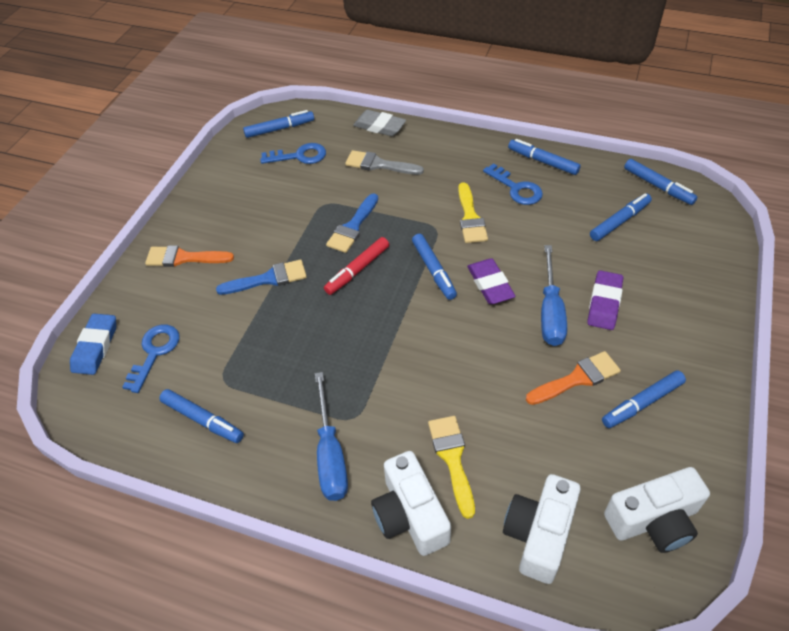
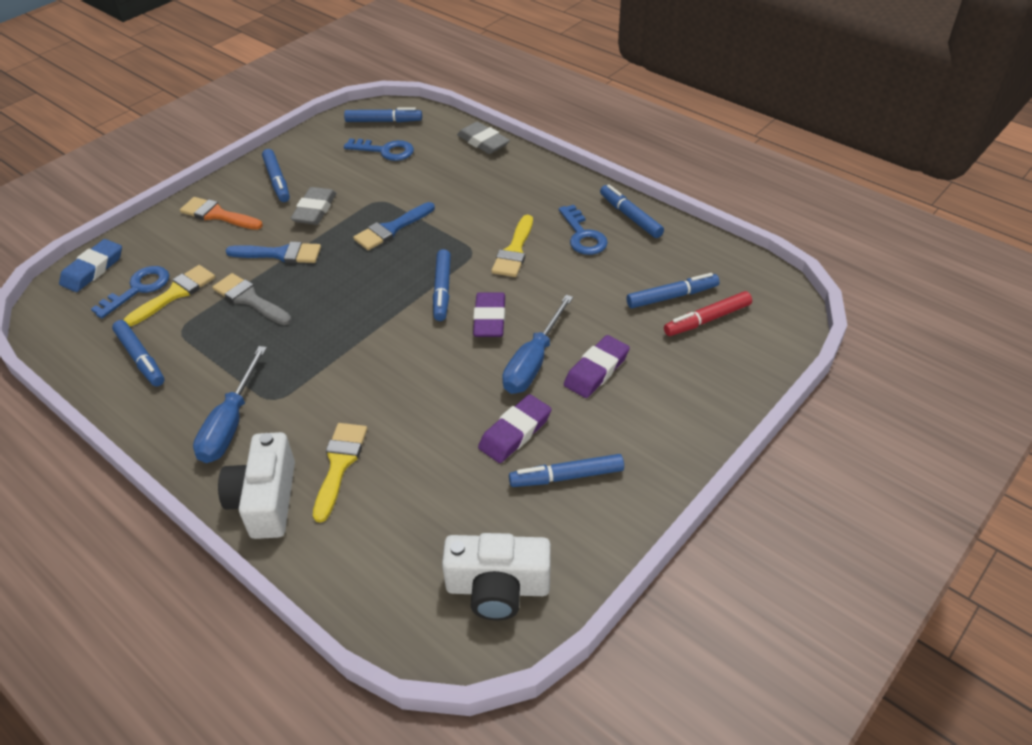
camera: 20 degrees right, 5 degrees down
(194, 346) = (175, 294): none -> yellow brush
(272, 228) = (315, 210): none -> grey eraser
(357, 270) = (368, 269): red marker -> red marker (707, 319)
(379, 164) = (457, 178): grey brush -> grey brush (250, 299)
(539, 534) = (374, 560): white camera -> none
(577, 379) = (515, 432): orange brush -> purple eraser
(658, 186) = (741, 273): blue marker -> blue marker (277, 181)

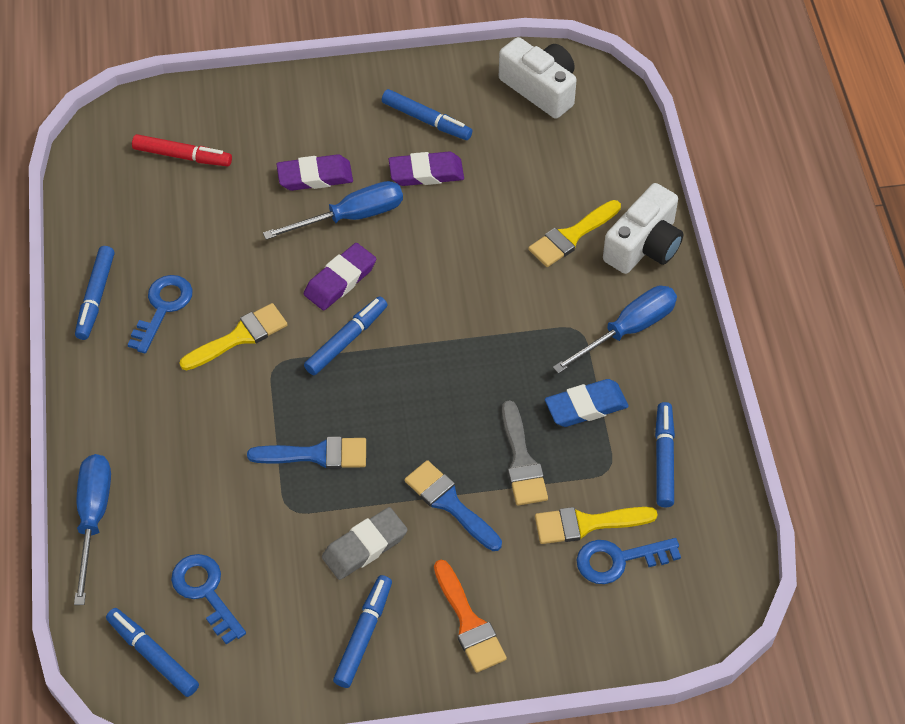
camera: 140 degrees left, 10 degrees up
(93, 269) = (650, 630): blue eraser -> blue eraser (586, 406)
(483, 142) = (93, 518): grey eraser -> blue screwdriver
(672, 296) = (178, 194): blue marker -> none

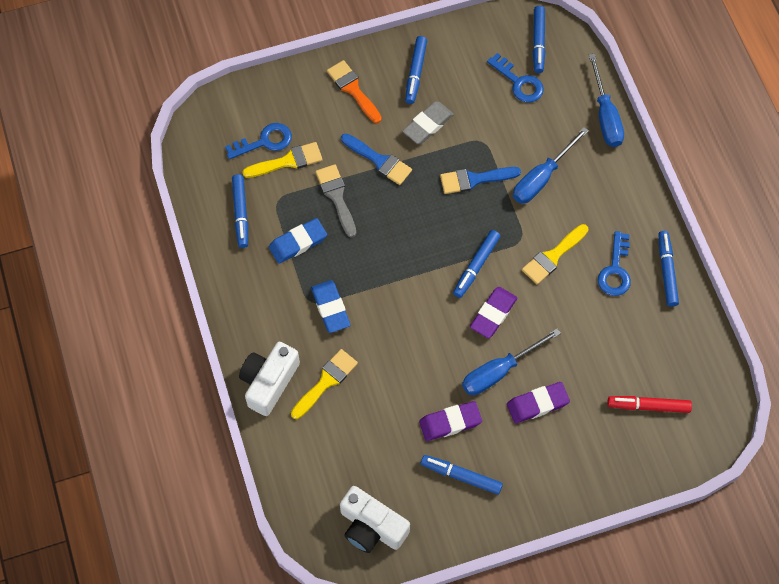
camera: 170 degrees right, 10 degrees up
(153, 655) = (538, 42): blue marker -> blue marker turned 60 degrees clockwise
(553, 318) = (330, 308): none -> blue eraser
(628, 330) = (274, 307): blue screwdriver -> blue screwdriver (541, 178)

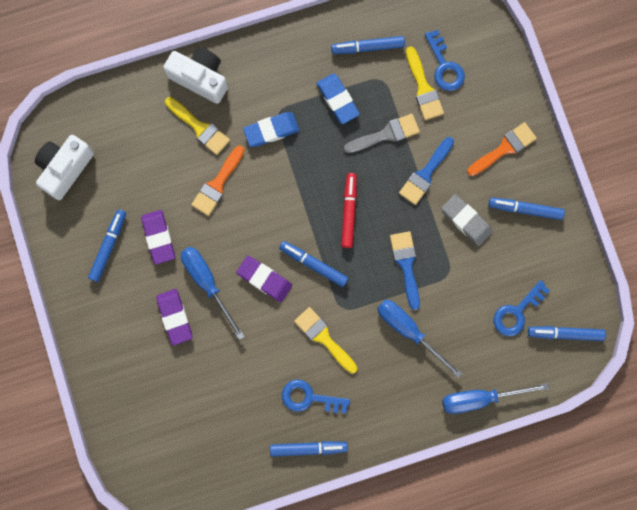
camera: 90 degrees right, 15 degrees up
(389, 362) = (217, 184): none -> orange brush
(648, 406) = (171, 420): red marker -> red marker (349, 211)

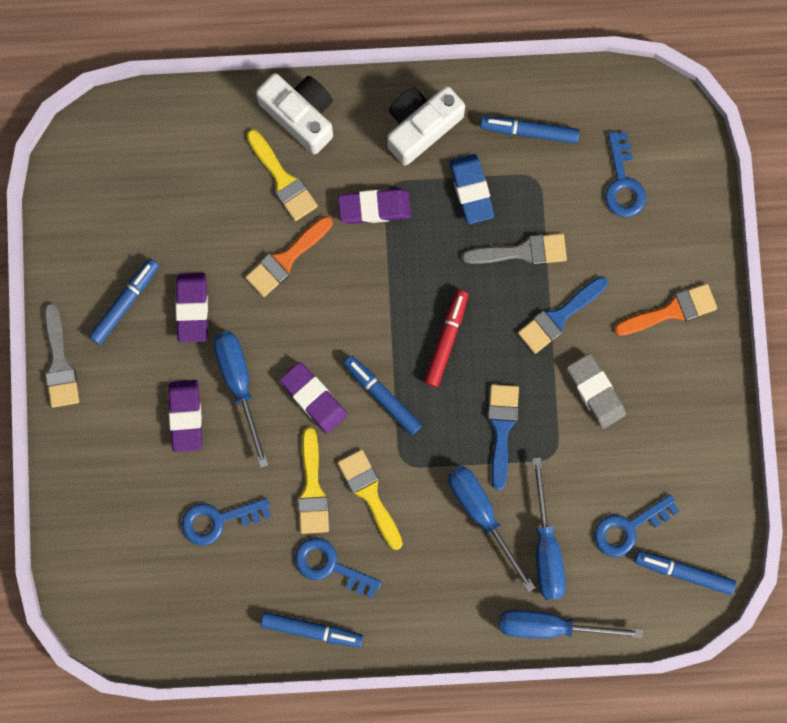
camera: 15 degrees right, 0 degrees up
(65, 168) = (96, 187): white camera -> white camera (421, 126)
(71, 303) = (59, 363): none -> grey brush
(219, 386) = (218, 520): none -> blue key
(271, 130) = (374, 207): blue eraser -> purple eraser
(423, 88) = (587, 204): yellow brush -> yellow brush (312, 488)
(461, 342) = (546, 547): none -> blue screwdriver
(525, 209) = (676, 397): blue marker -> none

